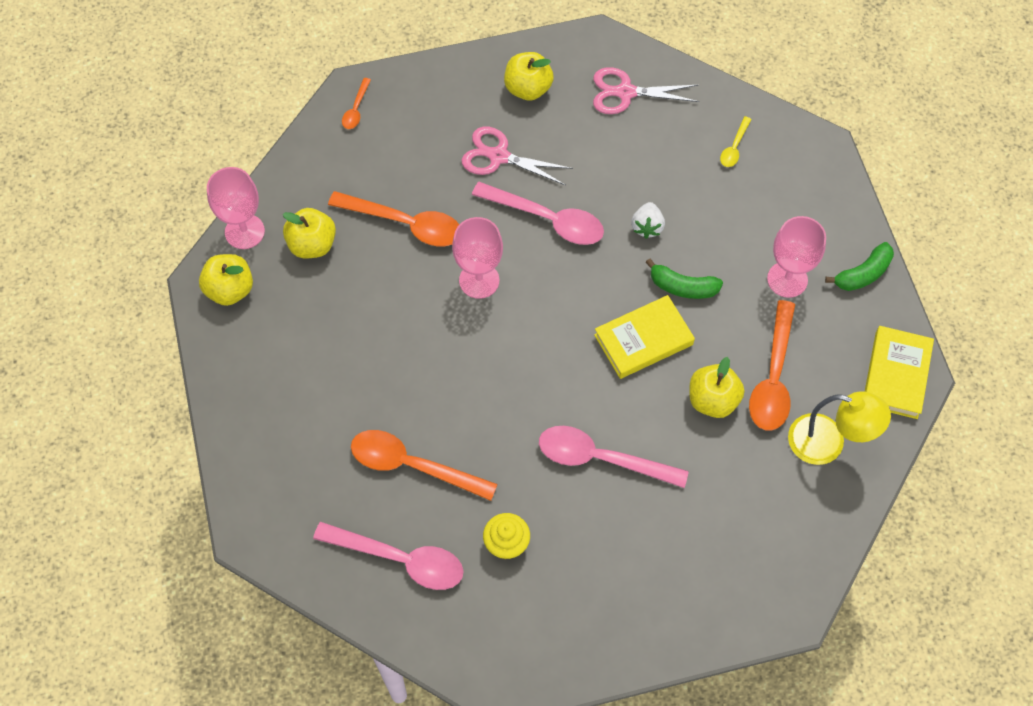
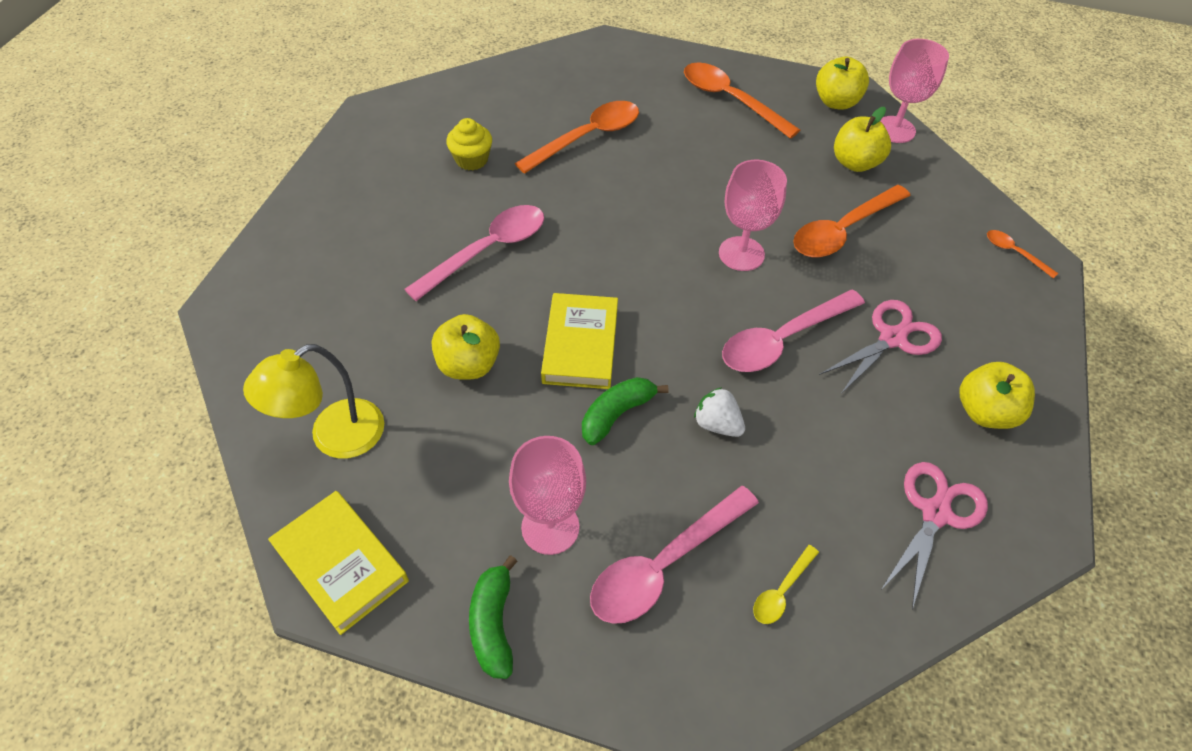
camera: 120 degrees right, 10 degrees down
(401, 560) = (515, 101): pink spoon -> pink spoon (663, 565)
(734, 148) = (781, 591): yellow spoon -> yellow spoon turned 105 degrees counterclockwise
(773, 378) = (445, 433): orange spoon -> orange spoon (730, 100)

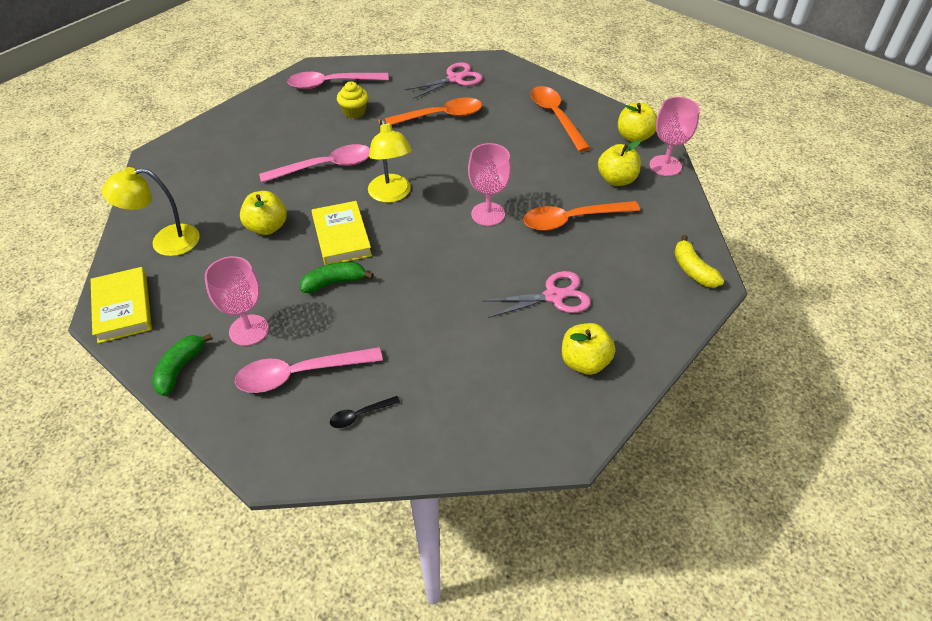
camera: 25 degrees right, 5 degrees down
(580, 345) = (342, 237): yellow book -> yellow book turned 45 degrees counterclockwise
(604, 264) = (391, 195): none -> yellow lamp
(717, 424) = (393, 308): white strawberry -> none
(781, 591) = (359, 415): yellow spoon -> black spoon
(782, 340) = (474, 273): pink spoon -> pink spoon (330, 84)
(935, 513) = (498, 409): pink scissors -> pink scissors (455, 79)
(1014, 253) = (693, 270): orange spoon -> yellow banana

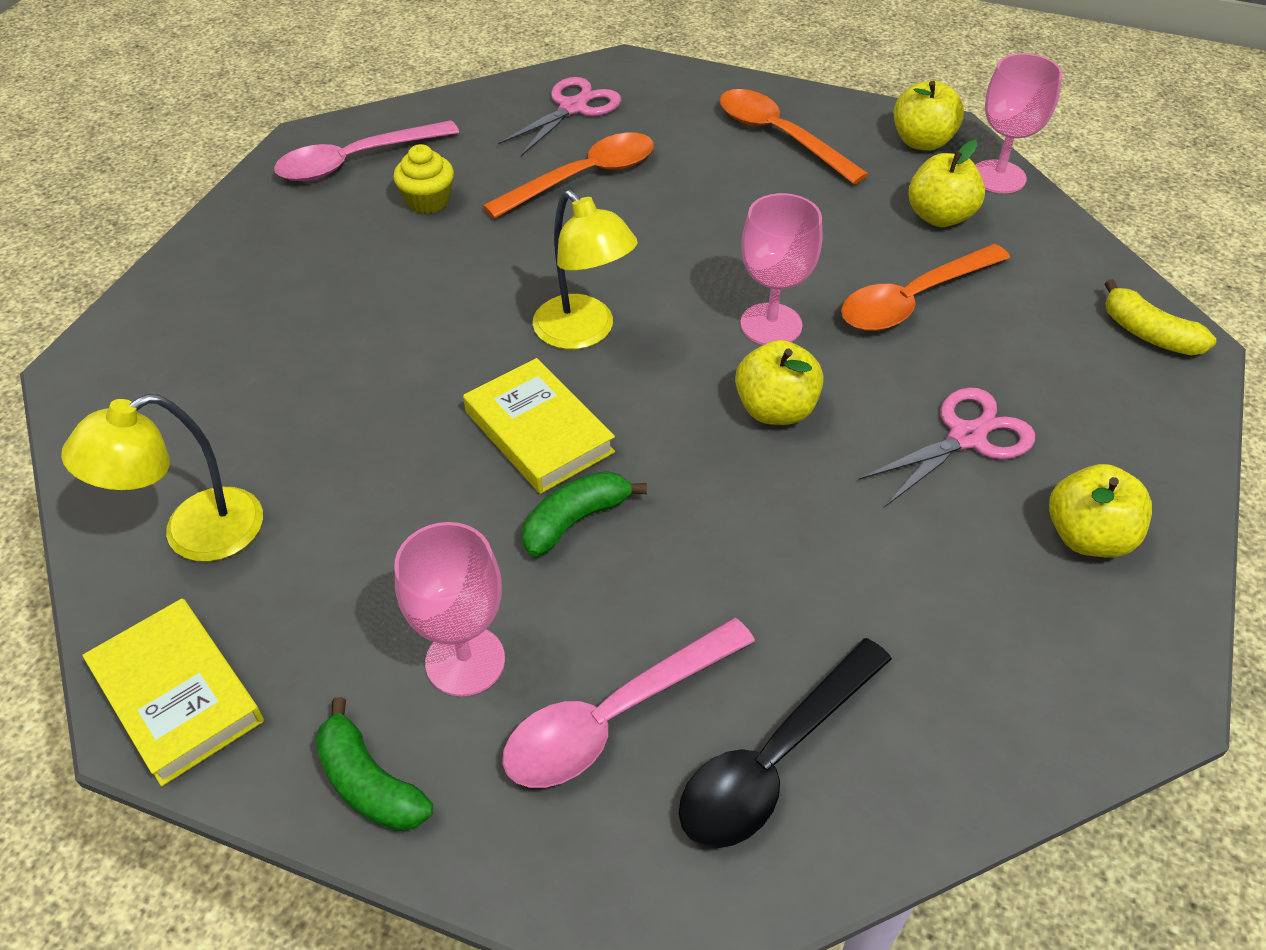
camera: 20 degrees left, 0 degrees up
(180, 368) = (369, 783): green banana -> green banana turned 45 degrees counterclockwise
(267, 227) = (386, 451): yellow apple -> yellow apple (775, 410)
(326, 167) = (433, 311): pink spoon -> none
(359, 415) = (773, 760): black spoon -> black spoon, size x2.08

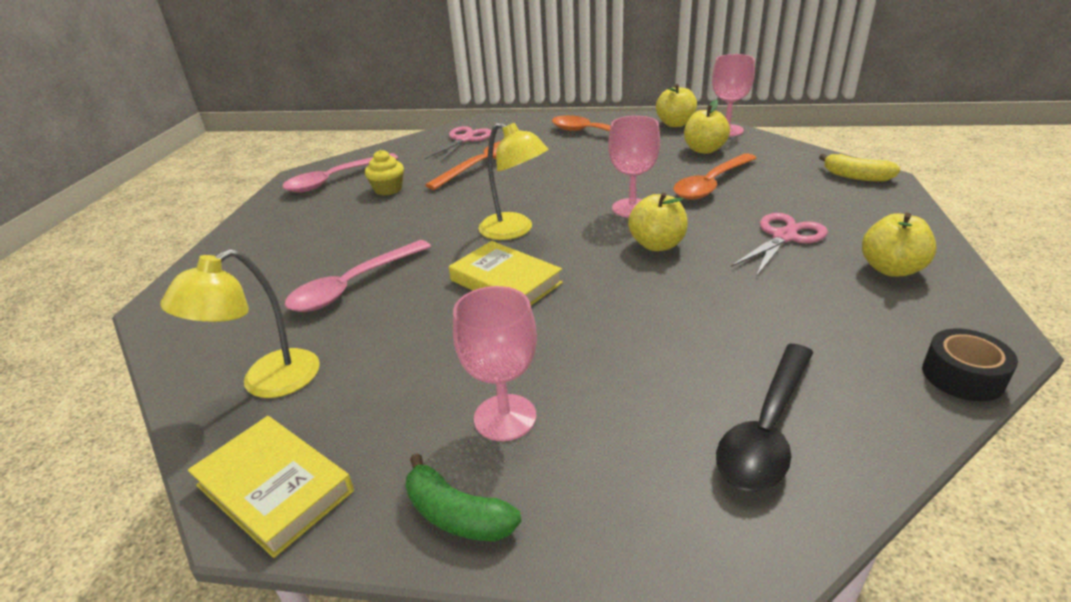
camera: 10 degrees left, 15 degrees down
(575, 520) = (552, 322): green banana -> none
(613, 717) = (633, 429): pink spoon -> pink spoon (352, 286)
(1069, 743) = (962, 376): none -> black tape

